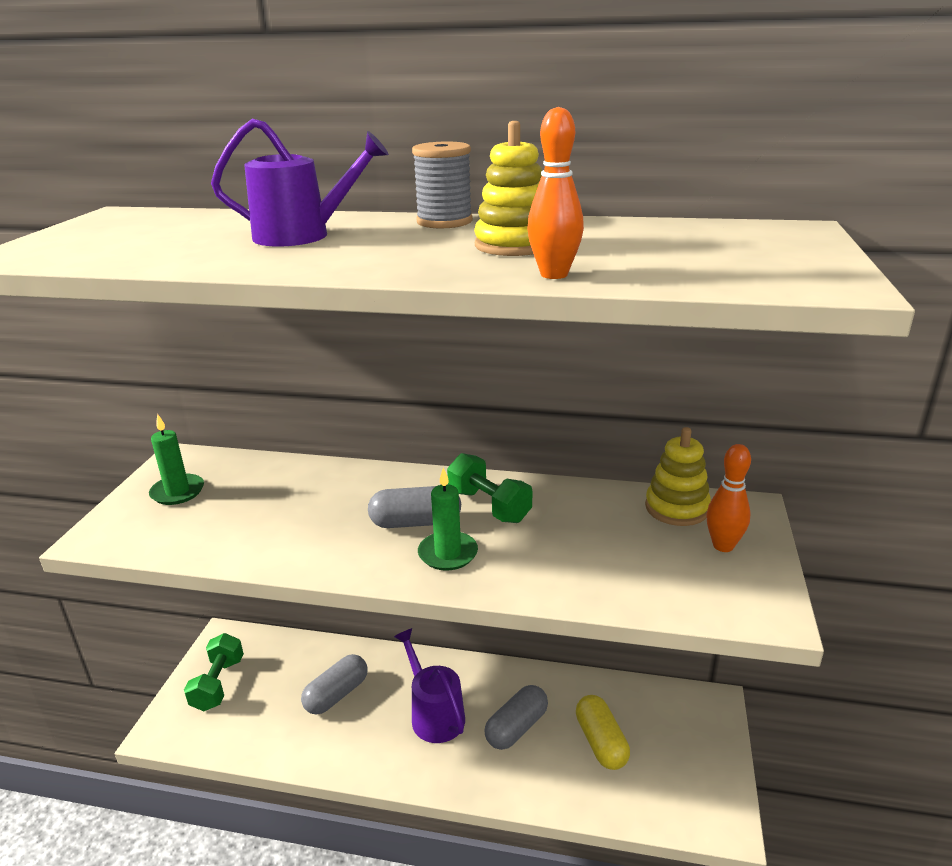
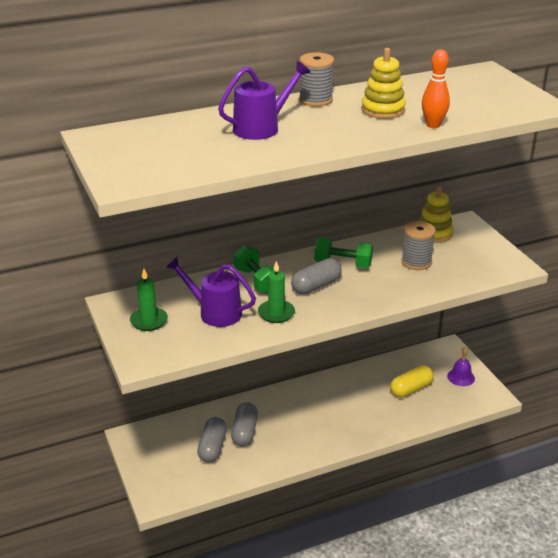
camera: 35 degrees left, 5 degrees up
(218, 684) = (161, 461): green dumbbell -> green dumbbell (256, 281)
(434, 714) = (312, 415): purple watering can -> purple watering can (214, 312)
(448, 553) = (353, 294): green candle -> green candle (276, 313)
(516, 727) = (363, 402): grey capsule -> grey capsule (212, 447)
(599, 541) = (416, 262): none -> grey spool
(601, 742) = (411, 389): yellow capsule -> yellow capsule turned 75 degrees counterclockwise
(694, 761) = (461, 377): none -> purple bell
(723, 546) = (472, 244): orange bowling pin -> none

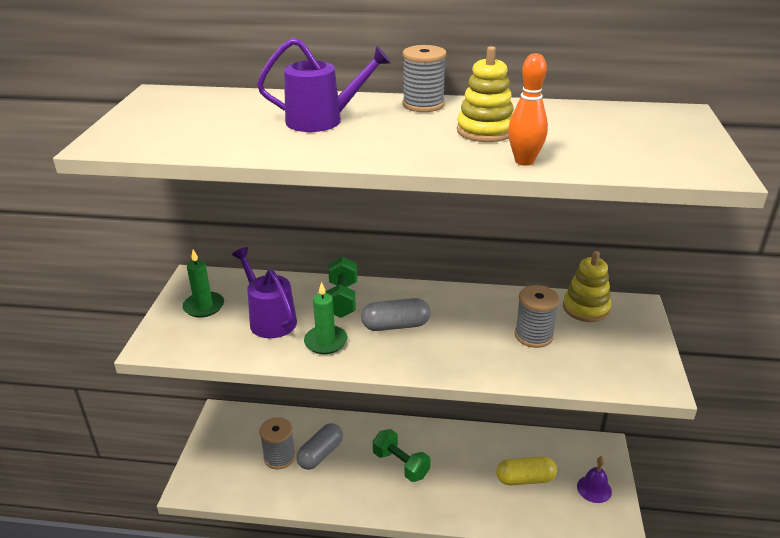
camera: 30 degrees right, 0 degrees up
(212, 447) = (279, 457): grey capsule -> grey spool
(343, 264) = (447, 311): green dumbbell -> green dumbbell (401, 464)

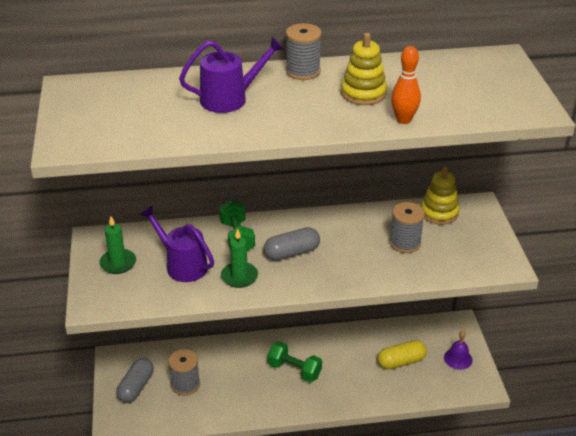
camera: 15 degrees left, 5 degrees up
(320, 454) = (221, 375): grey capsule -> grey capsule (136, 387)

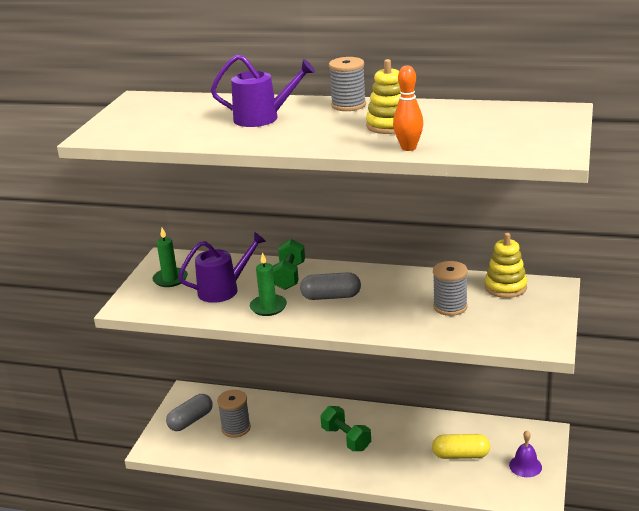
camera: 25 degrees right, 10 degrees down
(182, 265) = (224, 289): purple watering can -> purple watering can turned 90 degrees clockwise

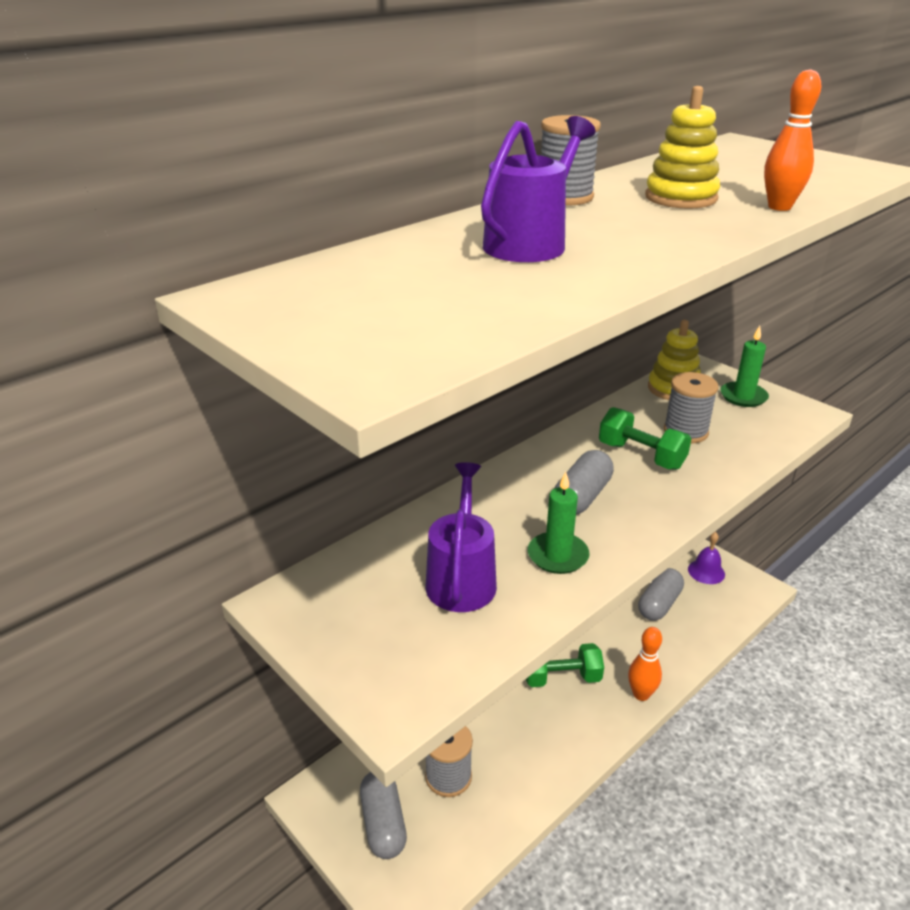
camera: 60 degrees left, 5 degrees up
(170, 279) = (362, 622): green candle -> green candle (743, 396)
(289, 276) = (490, 508): green dumbbell -> green dumbbell (641, 456)
(365, 475) = (641, 694): none -> orange bowling pin
(461, 455) = (659, 604): yellow capsule -> grey capsule

